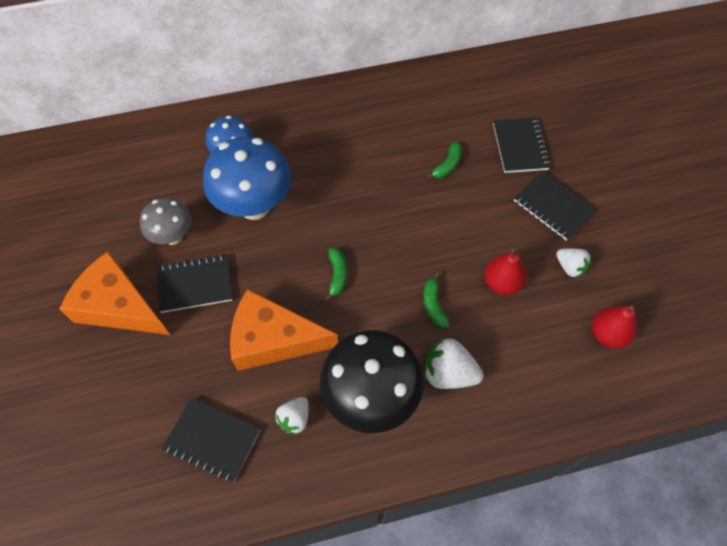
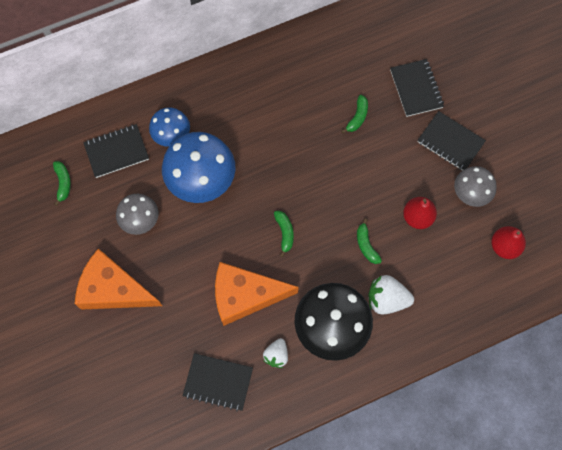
camera: 10 degrees left, 10 degrees up
(99, 184) = (63, 183): none -> green banana
(195, 284) = (171, 260): black notebook -> black notebook (116, 151)
(570, 267) = (470, 194): white strawberry -> grey mushroom

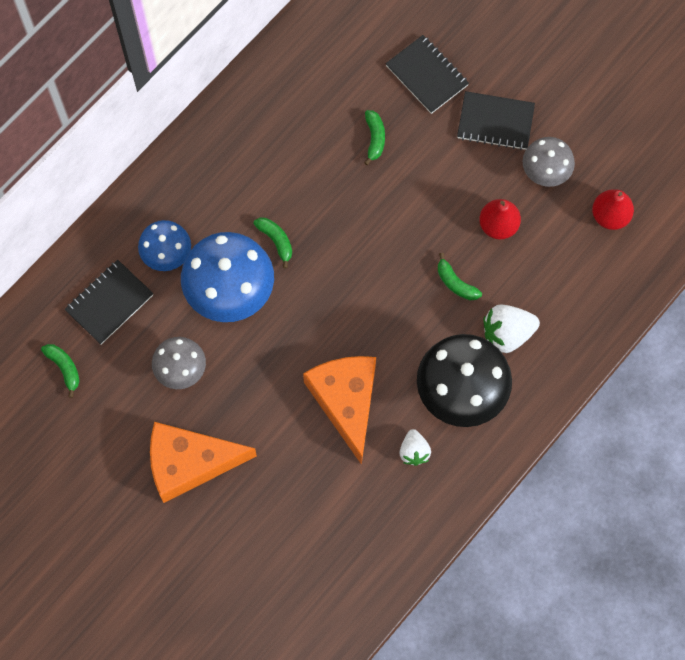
camera: 25 degrees left, 0 degrees up
(218, 382) = (363, 511): black notebook -> none
(245, 295) = (346, 401): orange cheese -> orange cheese turned 105 degrees clockwise
(284, 233) = (356, 310): green banana -> green banana (276, 241)

